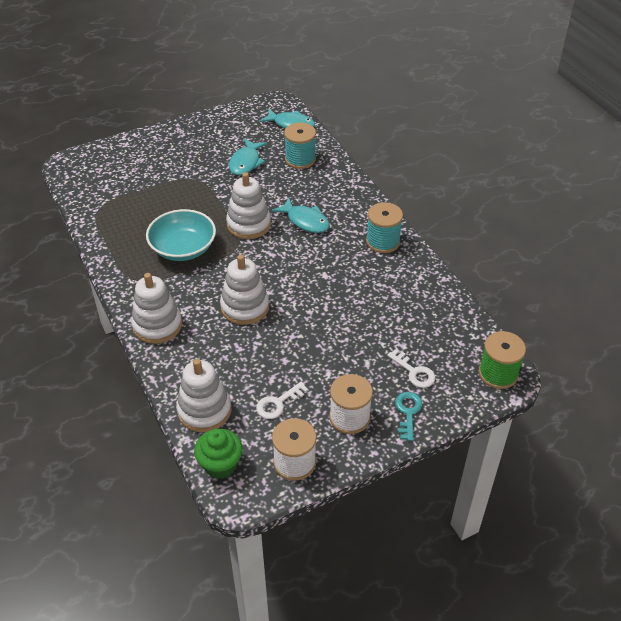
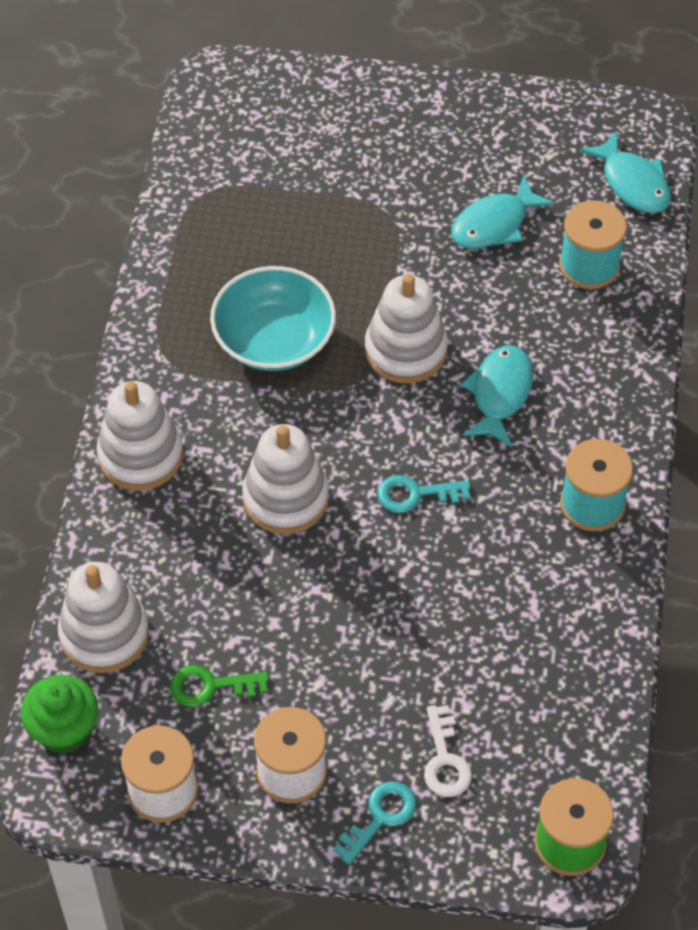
camera: 35 degrees right, 10 degrees up
(278, 403) = (211, 686): white key -> green key
(303, 276) = (416, 494): none -> turquoise key
(305, 221) = (500, 394): turquoise fish -> turquoise fish turned 150 degrees counterclockwise

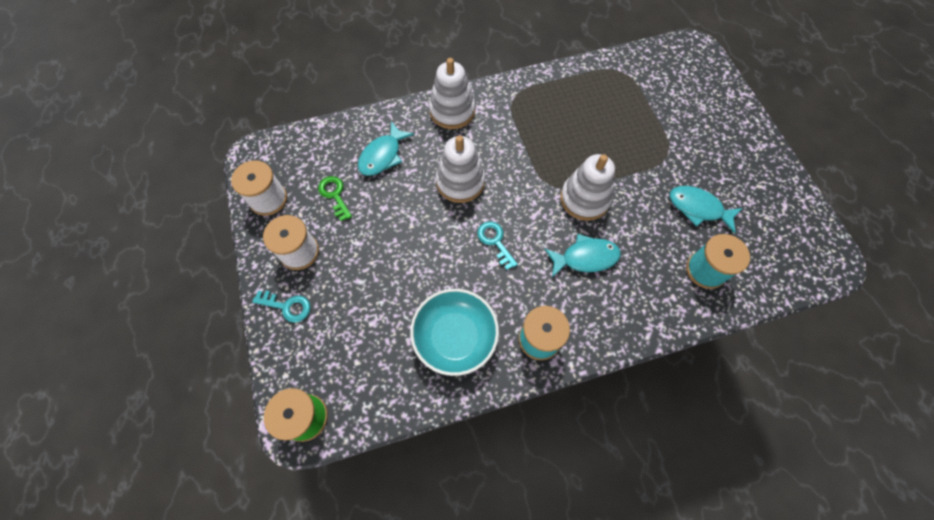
camera: 65 degrees right, 10 degrees up
(64, 730) = (286, 145): green cupcake -> none
(104, 634) = (345, 139): white stacking toy -> none
(274, 339) = (553, 136): turquoise bowl -> turquoise bowl (455, 337)
(445, 760) = (334, 325): white key -> none
(632, 183) = (783, 271): turquoise fish -> turquoise fish (382, 155)

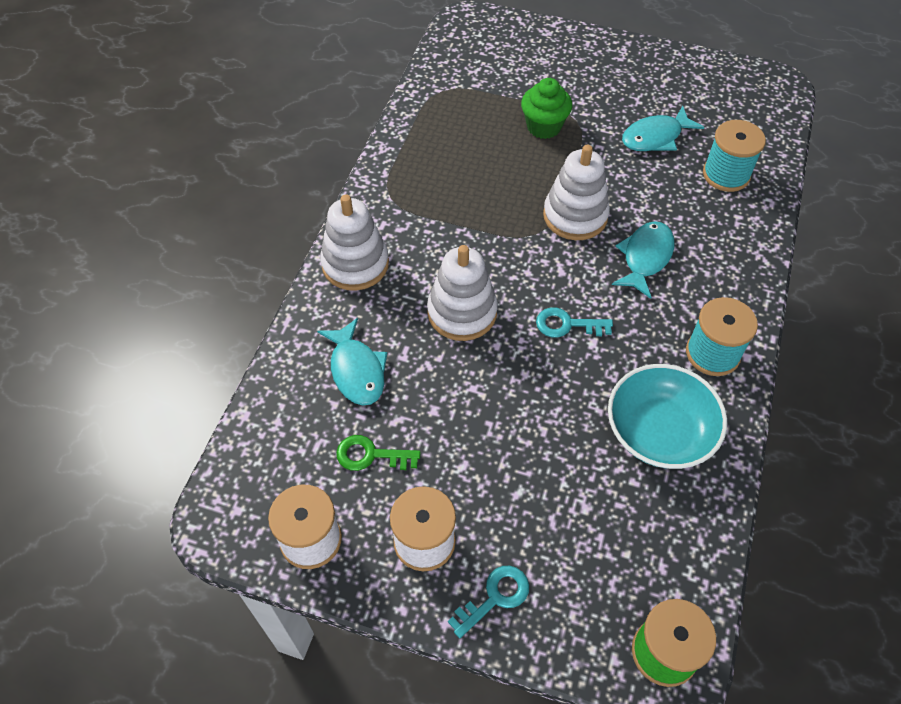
camera: 55 degrees left, 10 degrees down
(644, 140) = (544, 127): none -> green cupcake

